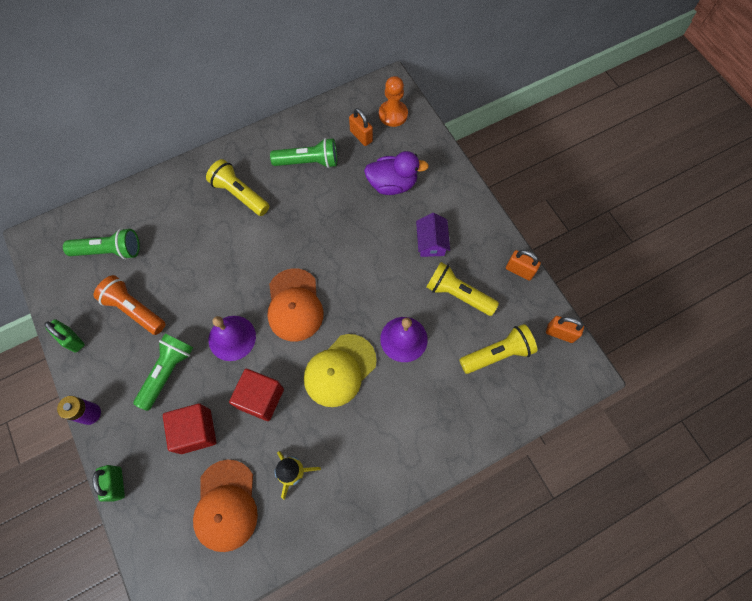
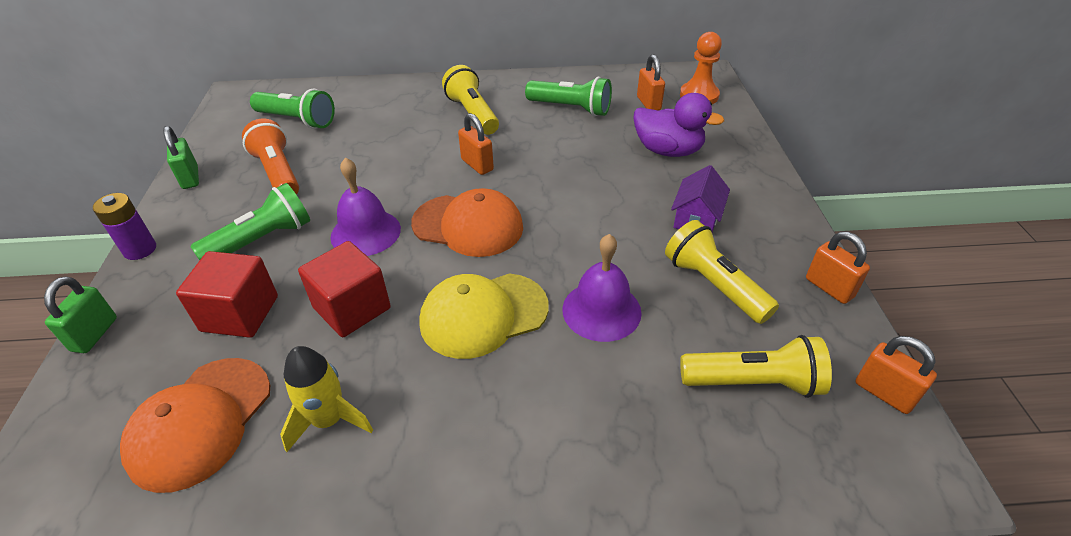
camera: 25 degrees right, 25 degrees down
(271, 247) = (477, 165): none -> orange padlock
(294, 305) = (468, 225): orange cap -> orange cap turned 90 degrees counterclockwise

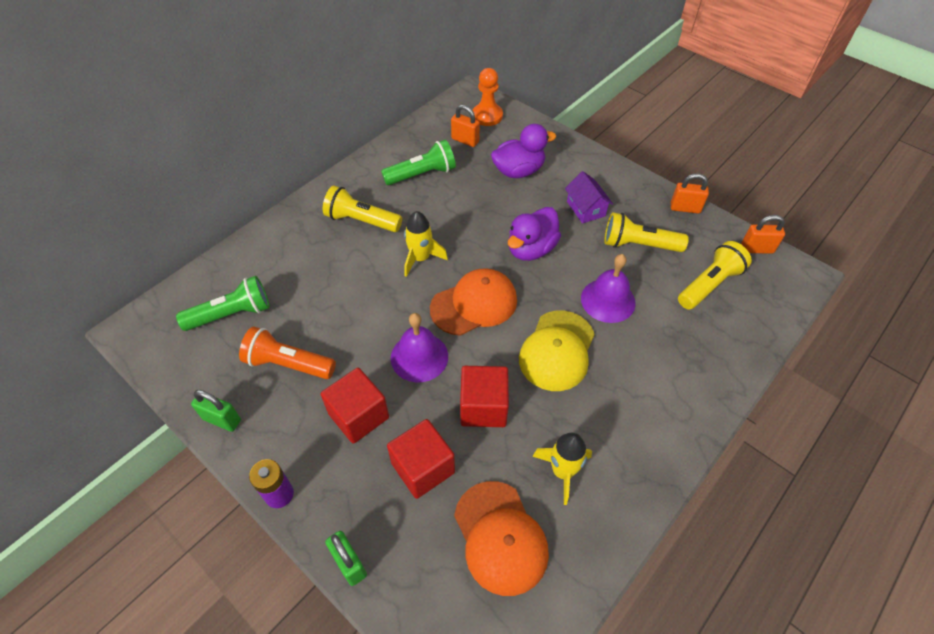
camera: 45 degrees left, 10 degrees up
(262, 240) = (359, 416): green flashlight -> red cube
(477, 165) = (420, 258): orange padlock -> yellow rocket
(586, 217) = (531, 249): none -> purple duck

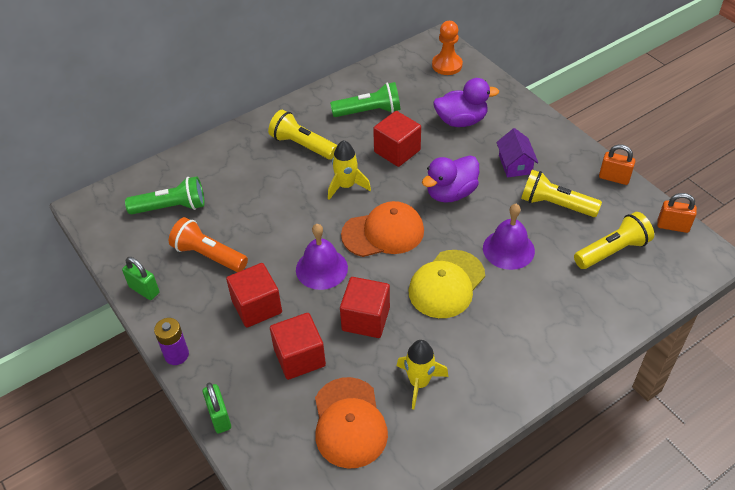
camera: 15 degrees right, 5 degrees down
(463, 212) = (397, 151): none -> red cube
(465, 140) = (418, 86): orange padlock -> none

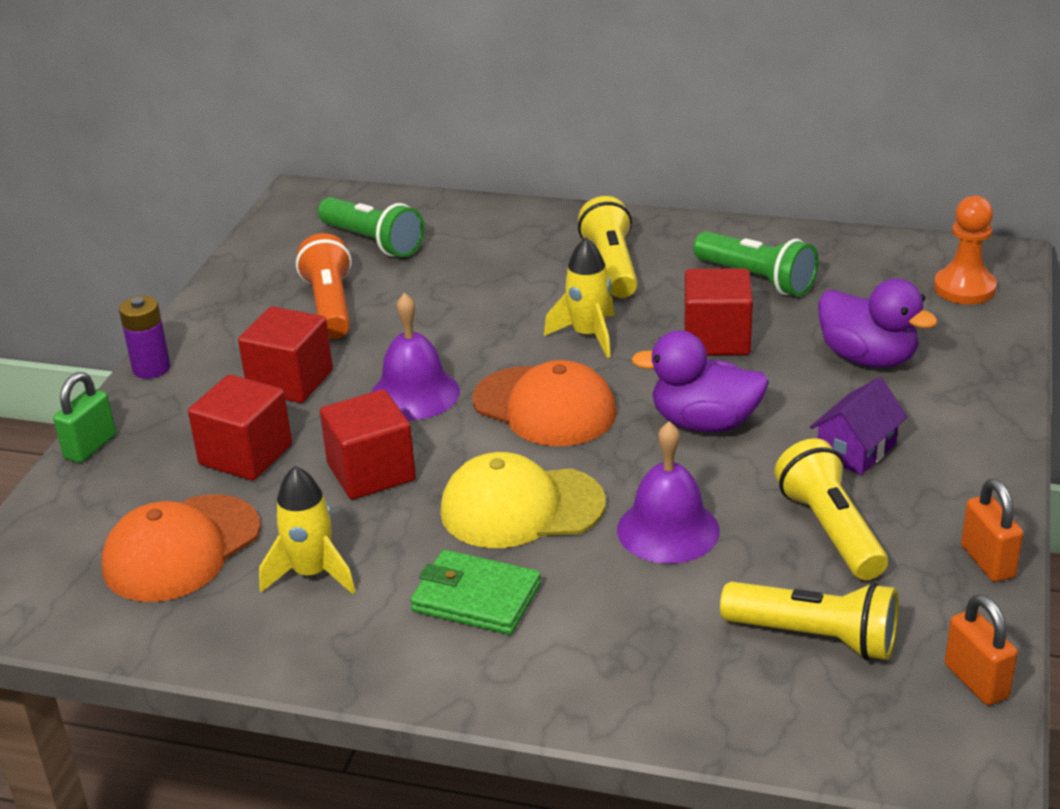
camera: 50 degrees right, 15 degrees down
(144, 290) = (223, 296): green padlock -> none
(492, 335) = (476, 598): none -> green wallet

